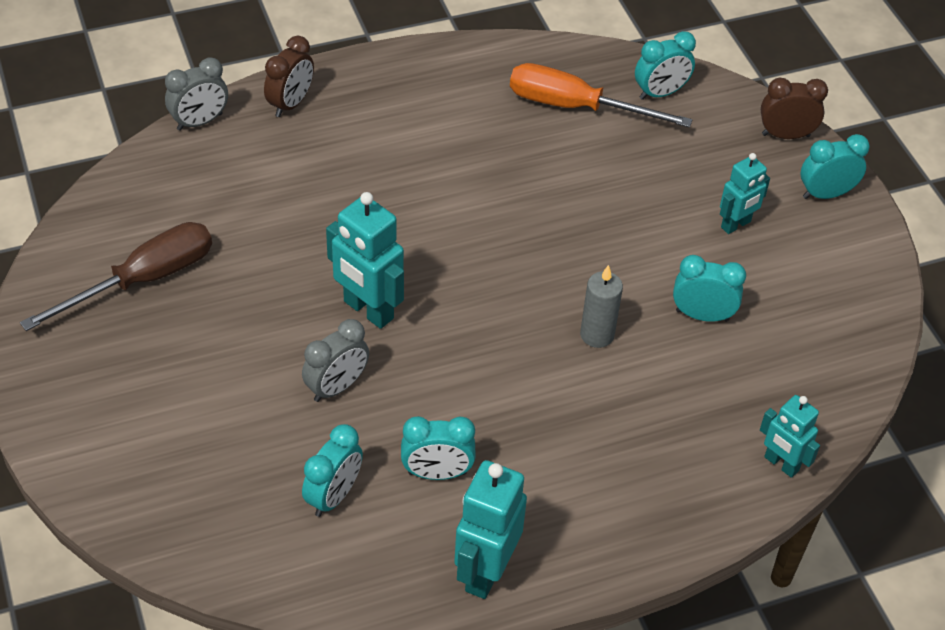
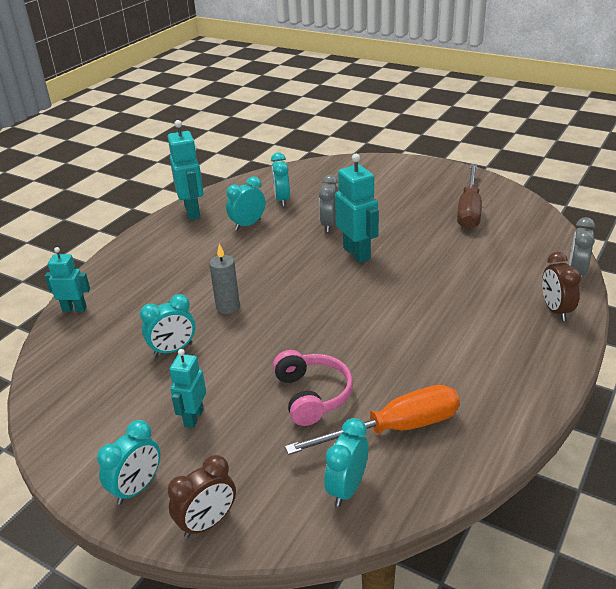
camera: 145 degrees right, 15 degrees down
(368, 310) = (357, 253): turquoise robot -> turquoise robot turned 60 degrees clockwise
(611, 176) = (312, 395): none -> pink headphones

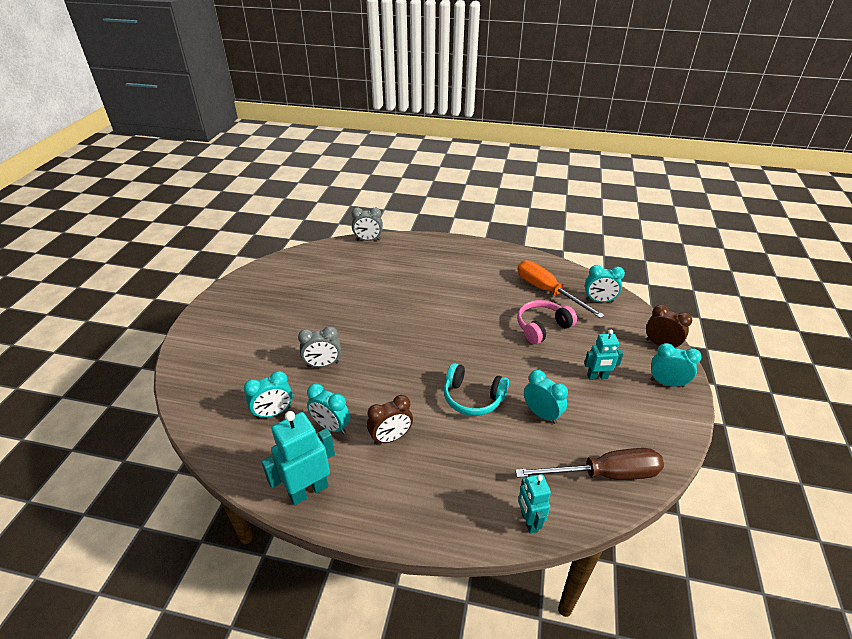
camera: 110 degrees left, 5 degrees up
(228, 307) = (473, 398): grey candle -> turquoise headphones
(357, 253) = (368, 338): turquoise robot -> none
(469, 210) = (287, 288): brown screwdriver -> brown screwdriver (604, 474)
(555, 310) = (412, 246): brown clock -> brown clock (391, 438)

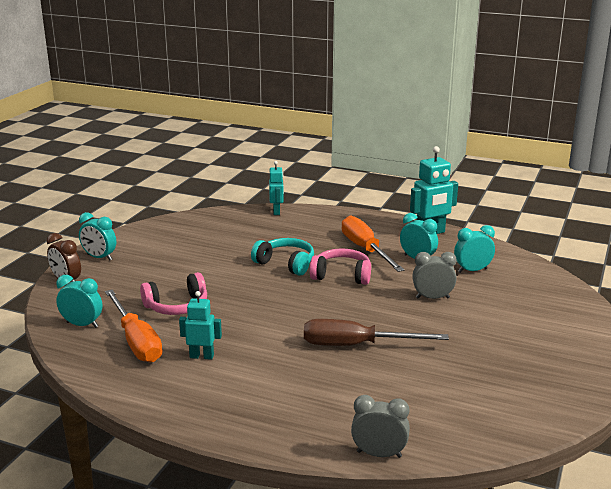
camera: 170 degrees left, 15 degrees down
(391, 438) = (365, 249): brown clock -> orange screwdriver
(411, 386) = (342, 275): none -> pink headphones
(541, 414) = (231, 250): turquoise clock -> none
(597, 377) = (158, 266): turquoise robot -> turquoise robot (202, 356)
(604, 474) = (208, 222): brown screwdriver -> brown screwdriver (356, 345)

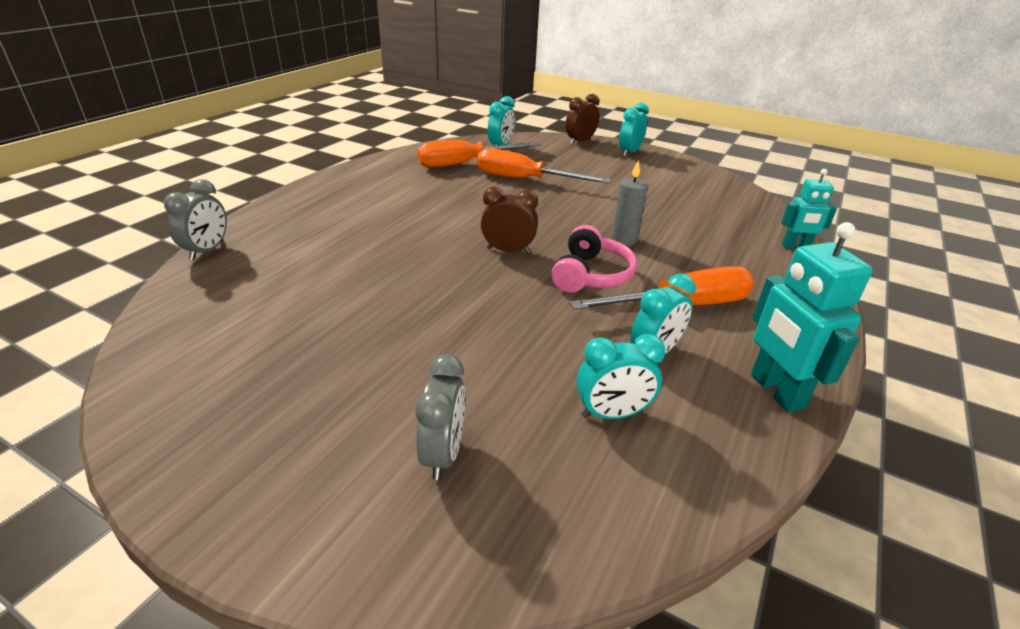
camera: 95 degrees right, 10 degrees up
(177, 306) = (525, 180): pink headphones -> orange screwdriver
(202, 356) = (427, 186): turquoise robot -> none
(286, 264) = (624, 239): turquoise headphones -> grey candle
(319, 306) = (508, 250): none -> brown clock
(356, 345) = (407, 263): brown screwdriver -> none
(432, 298) = (513, 344): grey clock -> grey clock (443, 454)
(472, 270) = (612, 414): turquoise clock -> turquoise clock turned 90 degrees clockwise

